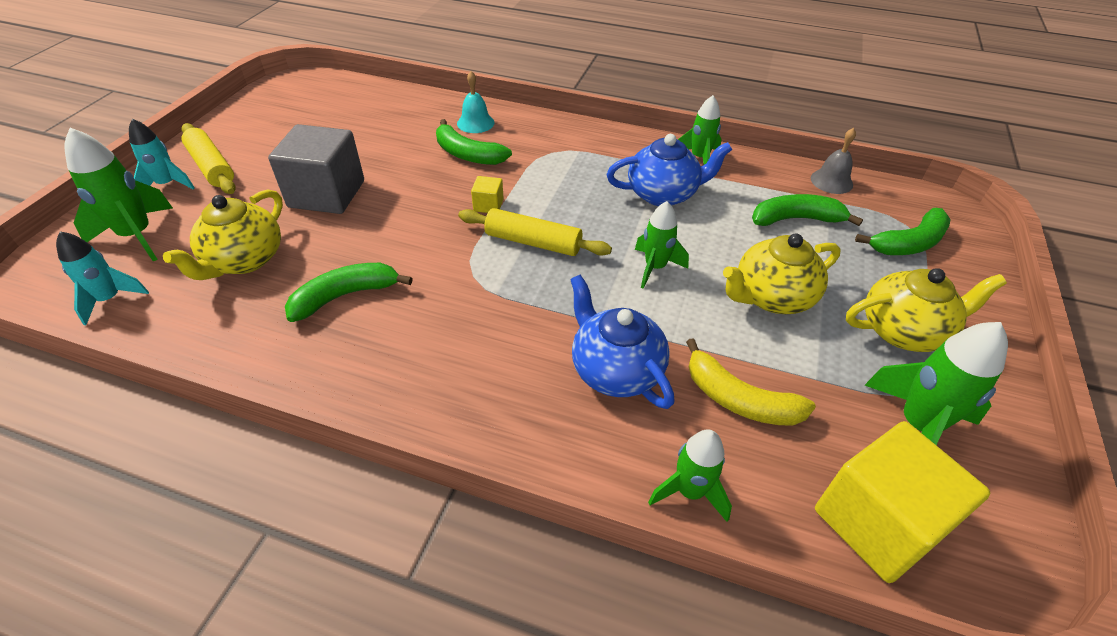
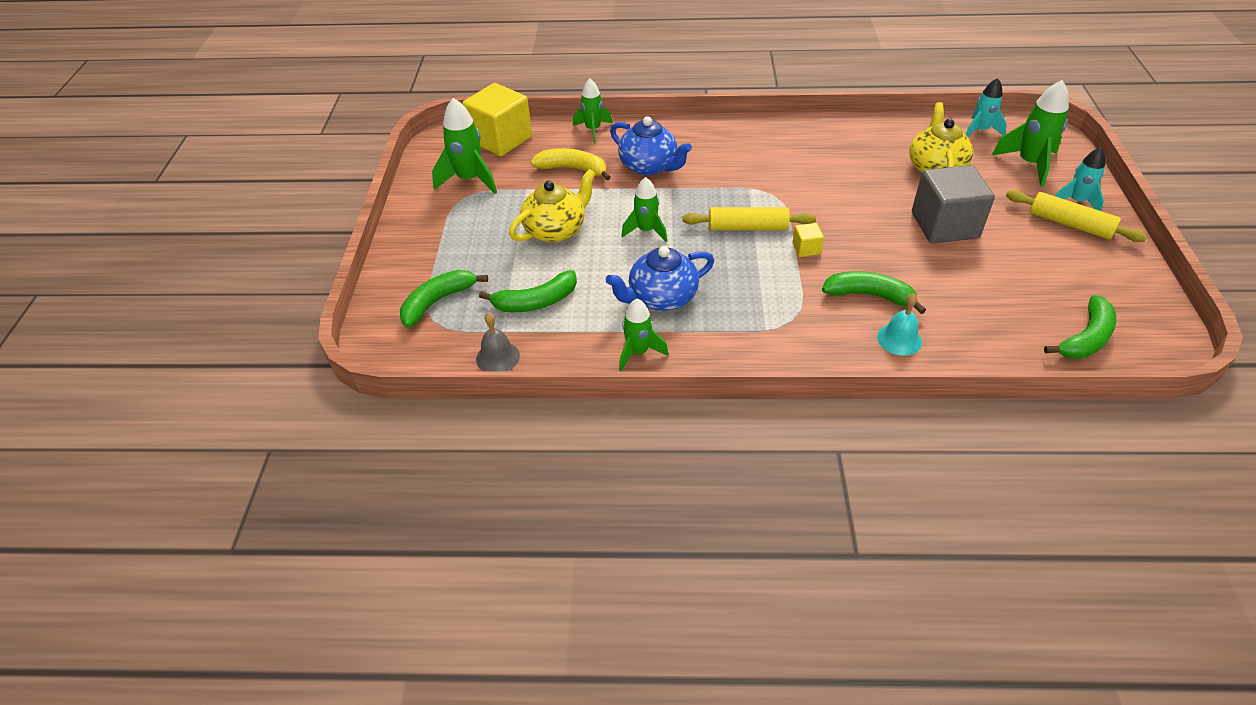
camera: 165 degrees right, 0 degrees up
(345, 296) = (844, 164): green banana -> green banana (1085, 338)
(903, 331) = (463, 229): yellow teapot -> none

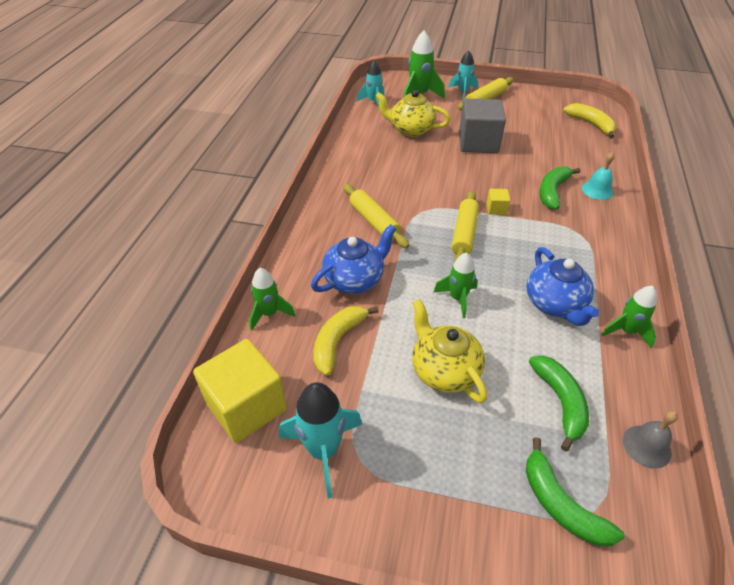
camera: 80 degrees left, 0 degrees up
(469, 180) = (323, 450): green rocket -> turquoise rocket
(739, 165) = (374, 221): none -> yellow rolling pin
(1085, 338) = (591, 124): green banana -> yellow banana

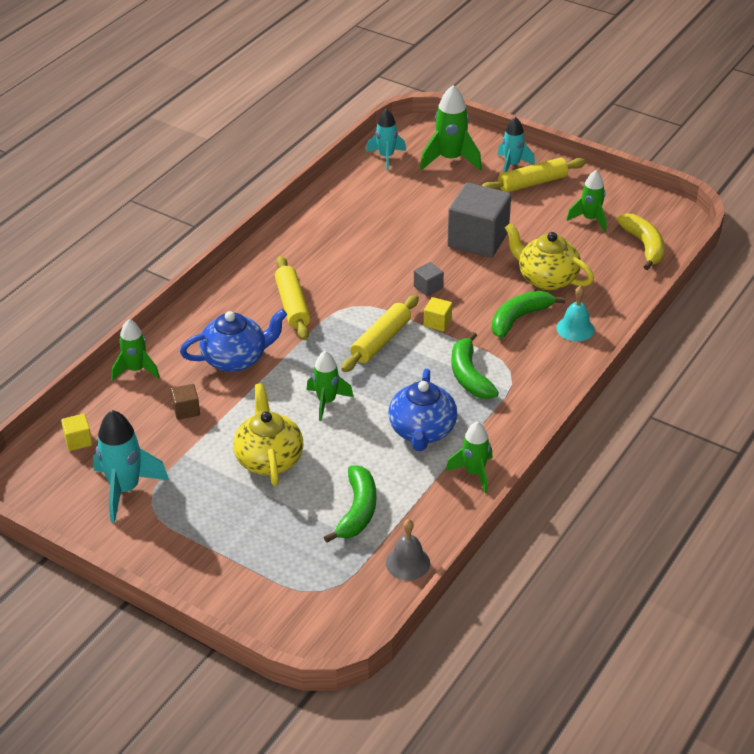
camera: 20 degrees right, 5 degrees down
(246, 406) = (78, 440): yellow cube -> yellow cube, size x0.43
(338, 341) = (186, 410): yellow banana -> brown cube
(411, 130) = (407, 205): yellow teapot -> yellow teapot (546, 278)
(469, 184) = (428, 287): none -> grey cube
(541, 115) = (590, 219): none -> green rocket
(561, 504) = (297, 578): green banana -> green banana (469, 376)

